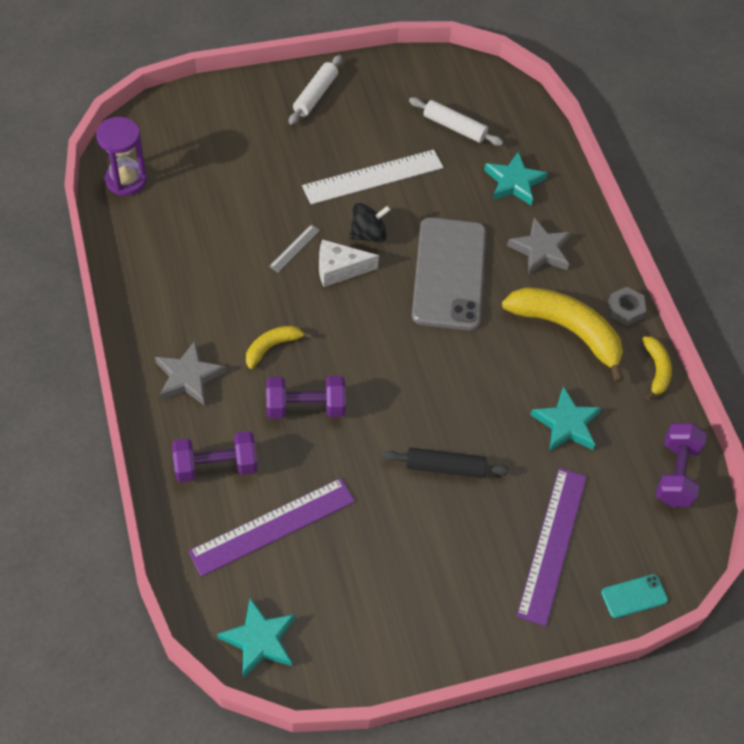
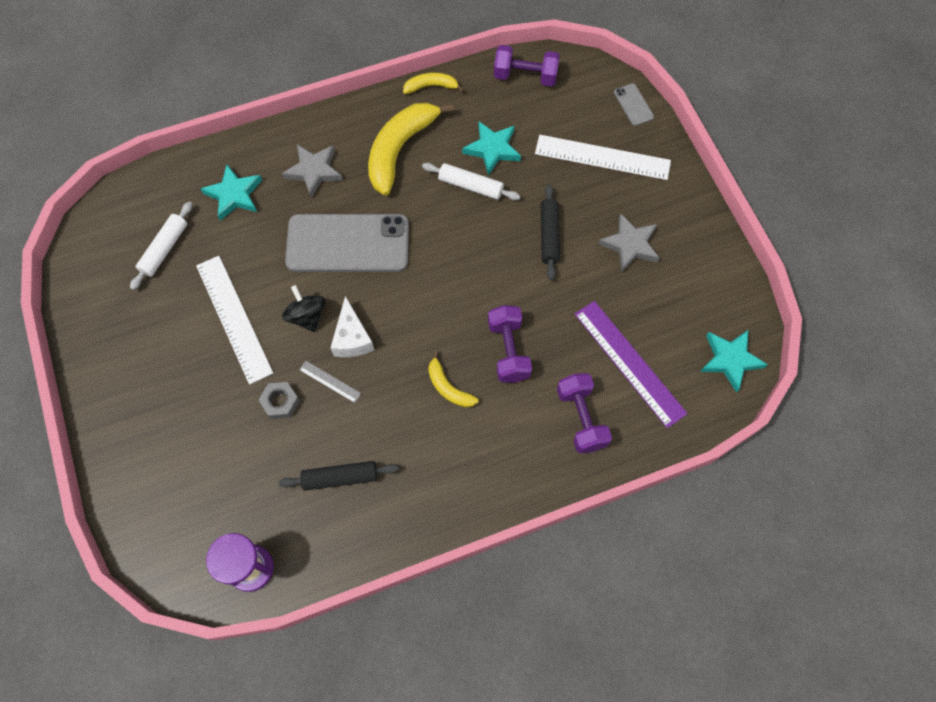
camera: 90 degrees left, 10 degrees up
(188, 377) = (492, 458): grey star -> grey star (630, 245)
(195, 250) = (340, 478): none -> black rolling pin
(315, 95) = (121, 385): white rolling pin -> white rolling pin (470, 186)
(552, 544) = (602, 157): purple ruler -> white ruler
(625, 309) = (372, 107): grey nut -> grey nut (280, 402)
(634, 596) = (633, 105): turquoise phone -> grey phone

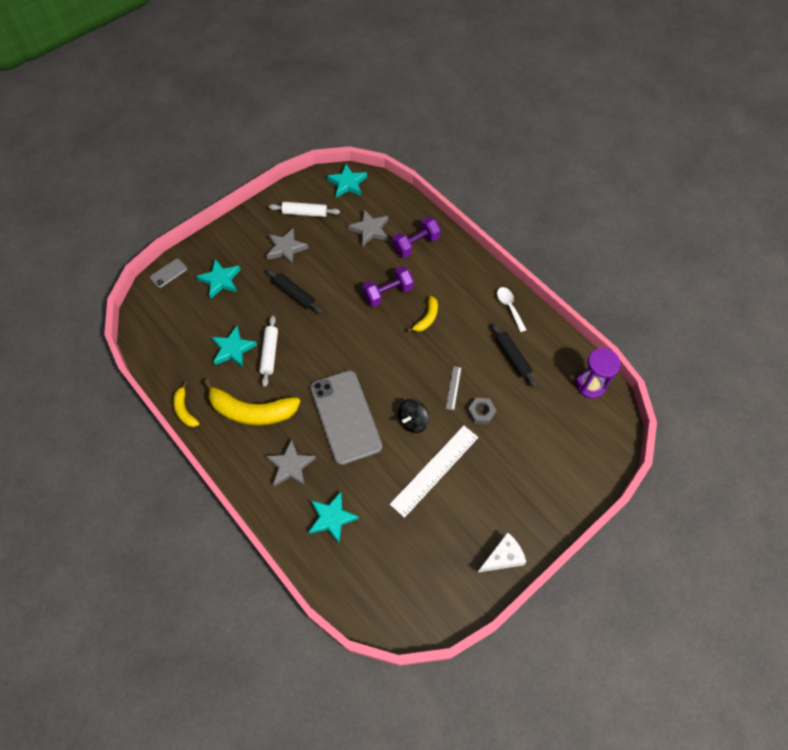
camera: 110 degrees left, 5 degrees down
(164, 249) = (399, 550): white rolling pin -> white rolling pin (305, 213)
(352, 338) = (417, 386): white cheese -> white cheese (502, 557)
(421, 509) = (509, 307): none -> white spoon
(525, 76) = (158, 347): purple dumbbell -> none
(549, 235) = (294, 294): black rolling pin -> black rolling pin turned 60 degrees clockwise
(602, 157) = (220, 280): white ruler -> turquoise star
(629, 363) = (370, 230): purple ruler -> grey star

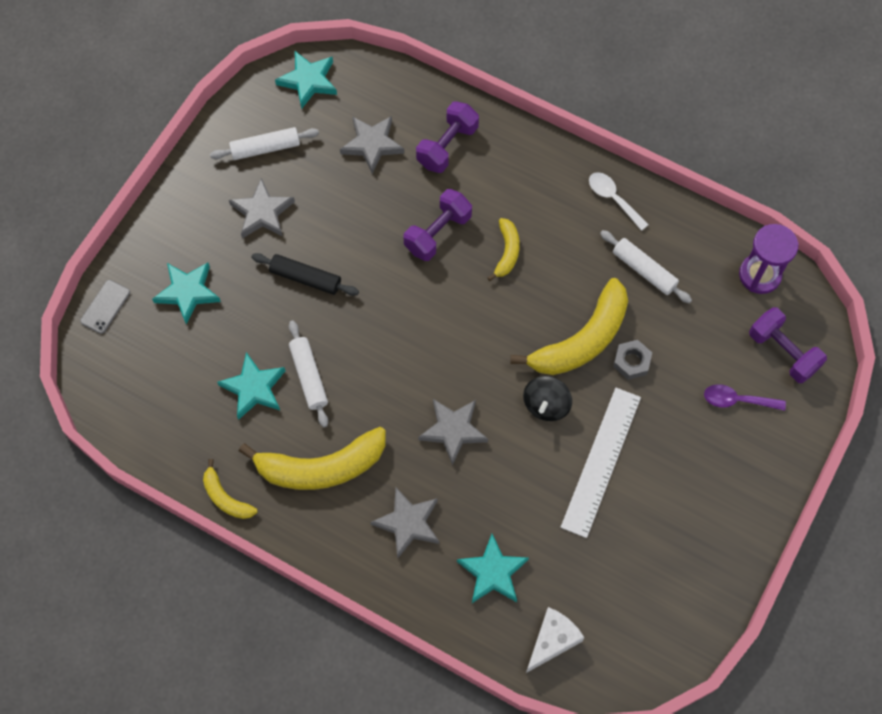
camera: 20 degrees left, 5 degrees up
(345, 417) = (453, 430): grey phone -> grey star
(453, 388) = (582, 340): grey ruler -> yellow banana
(502, 557) = (730, 543): white cheese -> white cheese (552, 640)
(512, 357) = (644, 270): black rolling pin -> white rolling pin
(544, 461) = (737, 400): none -> purple spoon
(588, 440) = (783, 352): none -> purple dumbbell

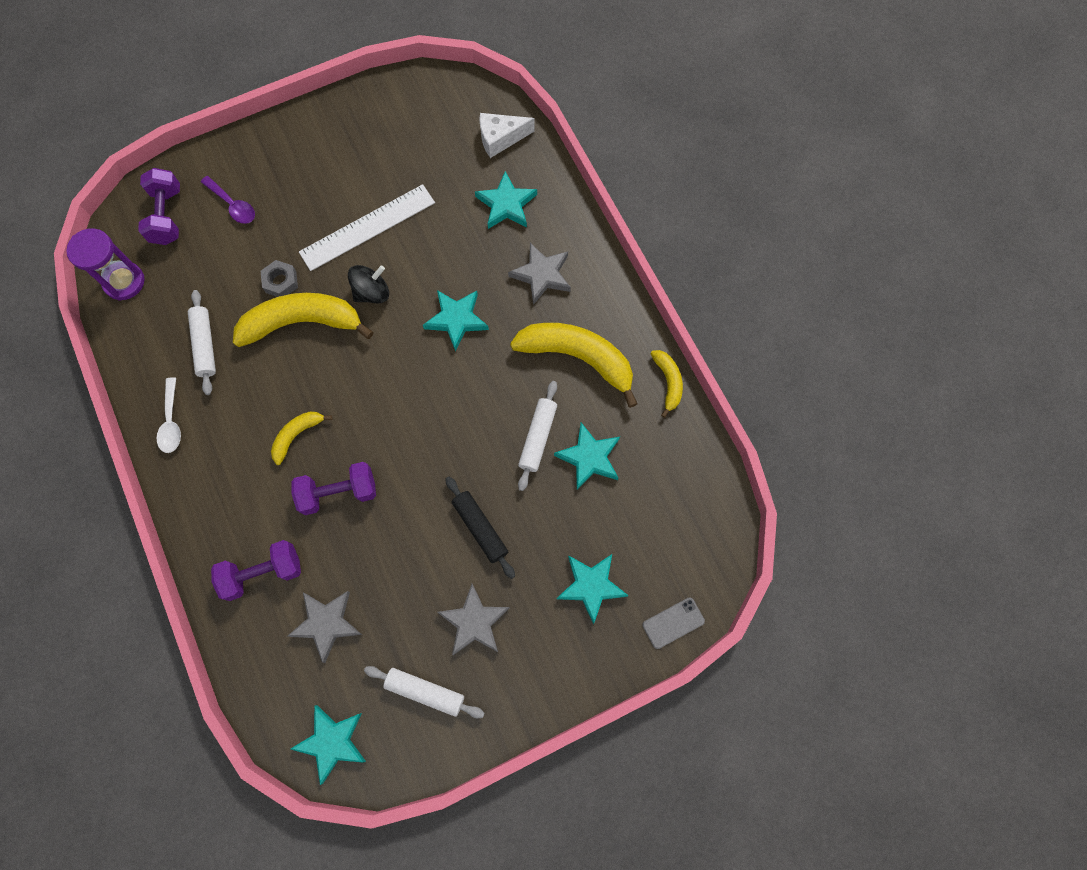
camera: 145 degrees left, 5 degrees up
(453, 430) = (456, 319): grey star -> turquoise star

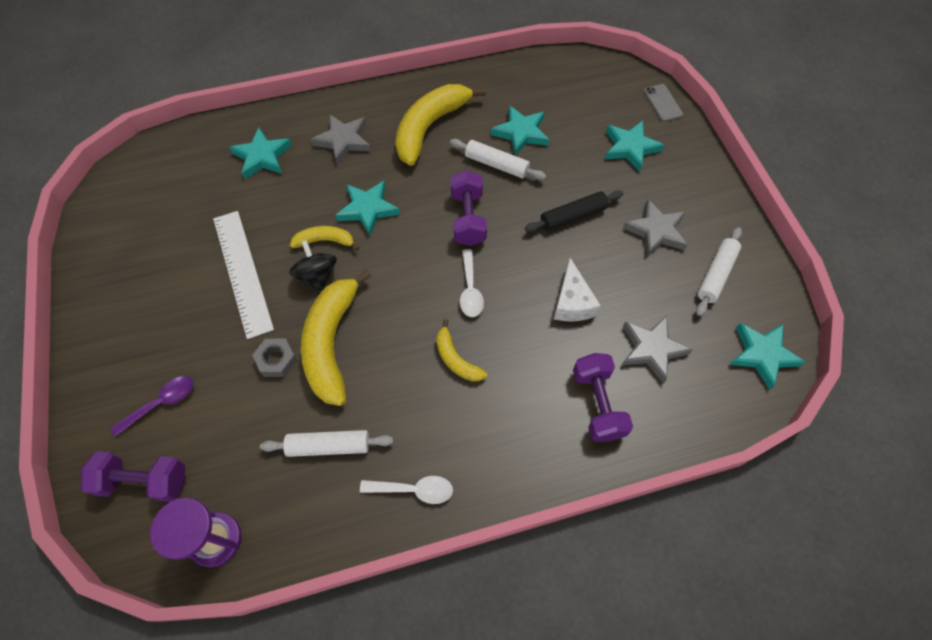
camera: 80 degrees left, 10 degrees down
(338, 492) = (523, 326): purple dumbbell -> purple dumbbell (468, 218)
(374, 436) = (470, 290): none -> white spoon
(500, 138) = (190, 152): white cheese -> white cheese (572, 302)
(668, 382) = (466, 75): yellow banana -> yellow banana (325, 241)

